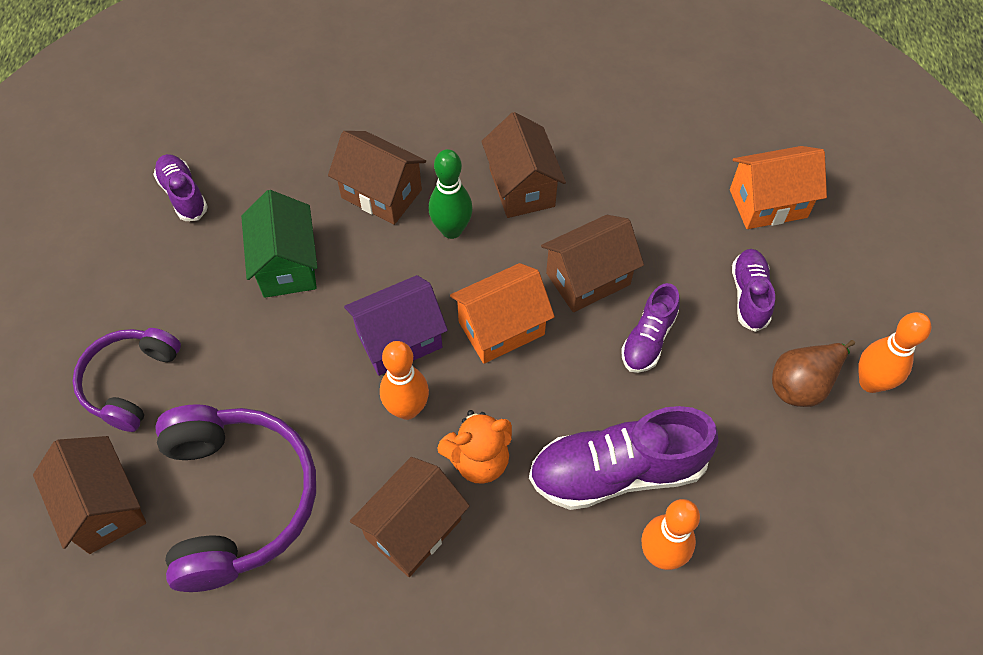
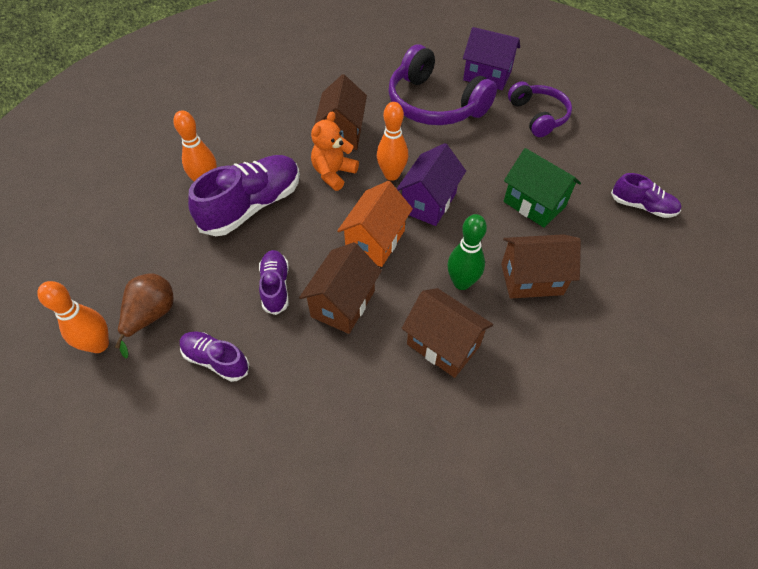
camera: 145 degrees right, 5 degrees down
(104, 507) = (487, 76): brown house -> purple house
(749, 295) = (216, 360): purple shoe -> purple shoe turned 150 degrees clockwise
(768, 203) = (233, 459): orange house -> none

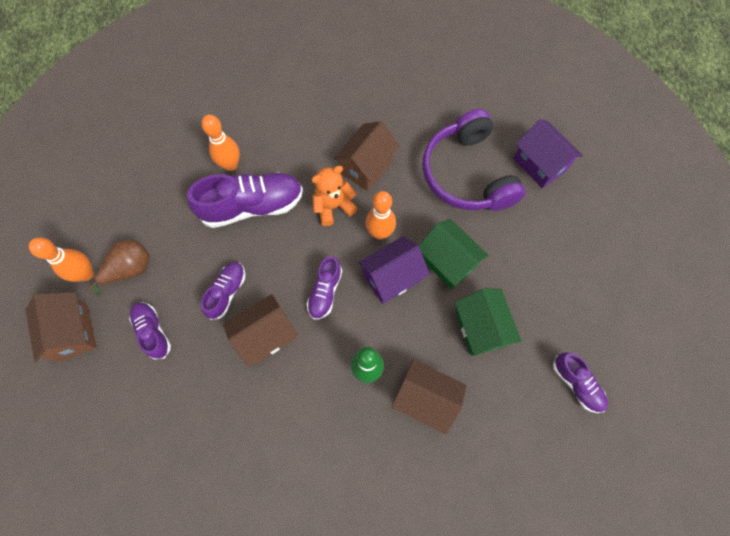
camera: 30 degrees right, 15 degrees up
(375, 241) = (325, 292): orange house -> purple shoe
(443, 344) = (316, 414): brown house -> brown house (73, 332)
(467, 170) = (447, 262): none -> green house
(538, 116) = (554, 235): purple headphones -> none

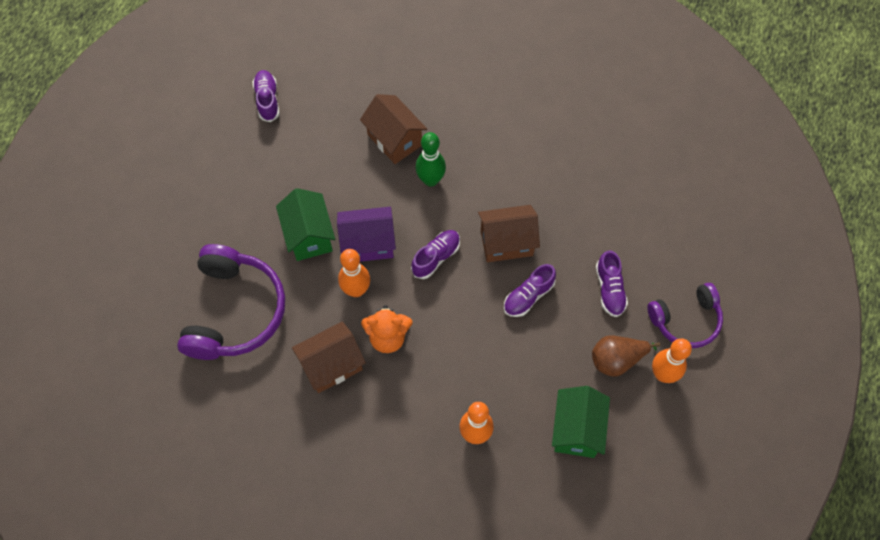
camera: 155 degrees left, 5 degrees down
(73, 332) = (686, 320): brown house -> purple headphones
(252, 206) = (470, 374): purple shoe -> none
(480, 328) = (316, 170): green house -> green house (576, 430)
(539, 164) = (157, 289): purple house -> none

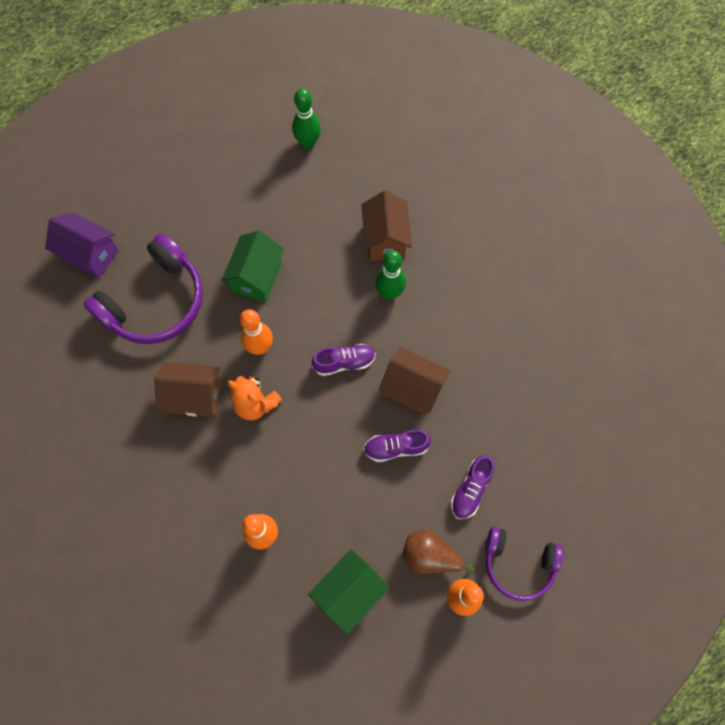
camera: 35 degrees right, 5 degrees up
(267, 100) = (308, 143): purple shoe -> green bowling pin
(368, 244) = (298, 315): purple house -> purple house (90, 255)

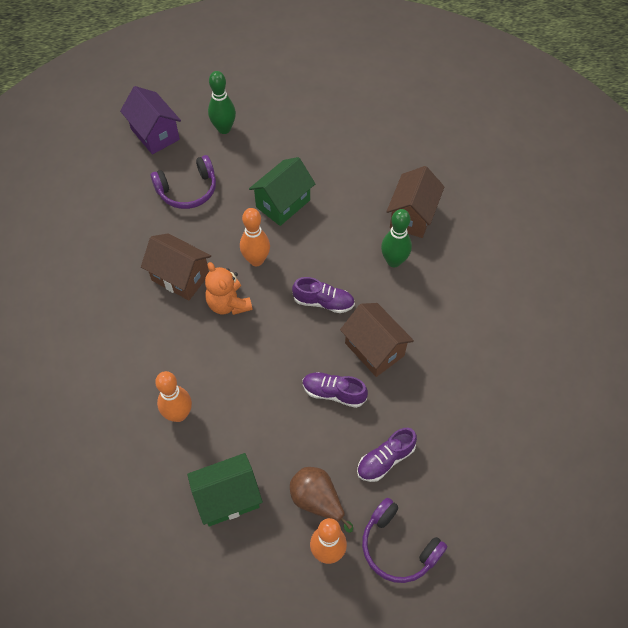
camera: 25 degrees right, 10 degrees down
(155, 302) = (187, 190): purple headphones -> purple headphones, size x0.62
(308, 143) = (382, 115): green bowling pin -> green bowling pin (224, 129)

